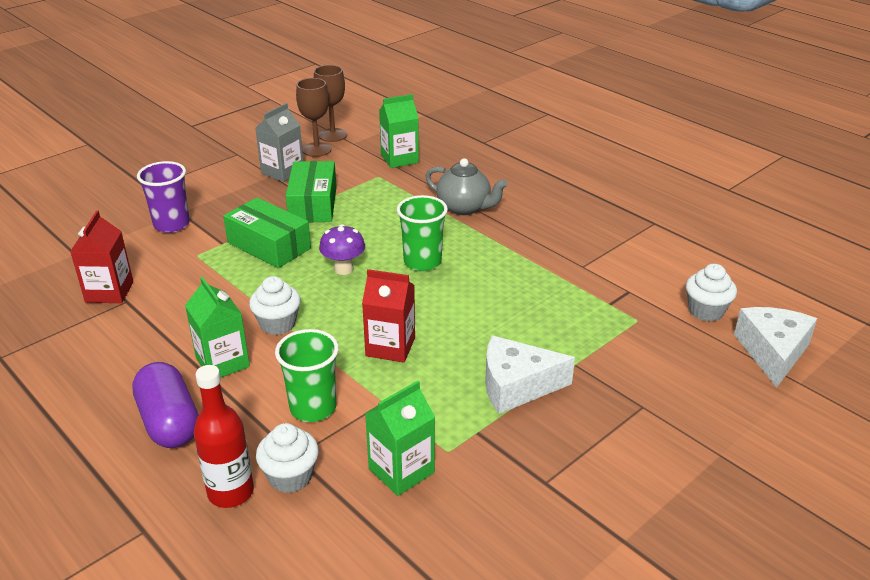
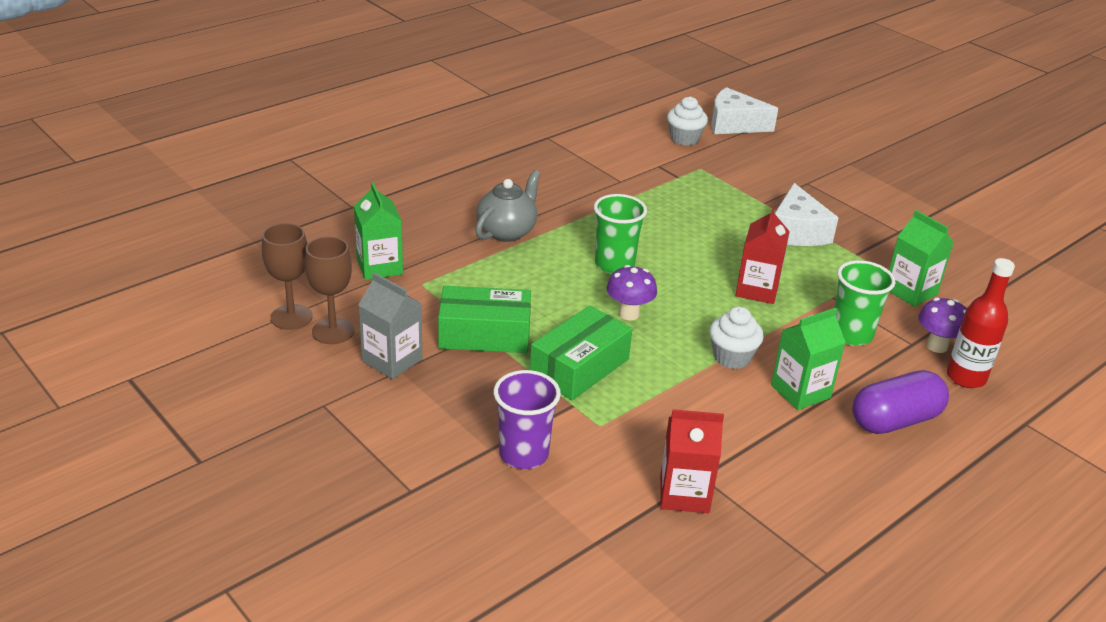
camera: 90 degrees left, 0 degrees up
(290, 477) = (937, 346): white cupcake -> purple mushroom

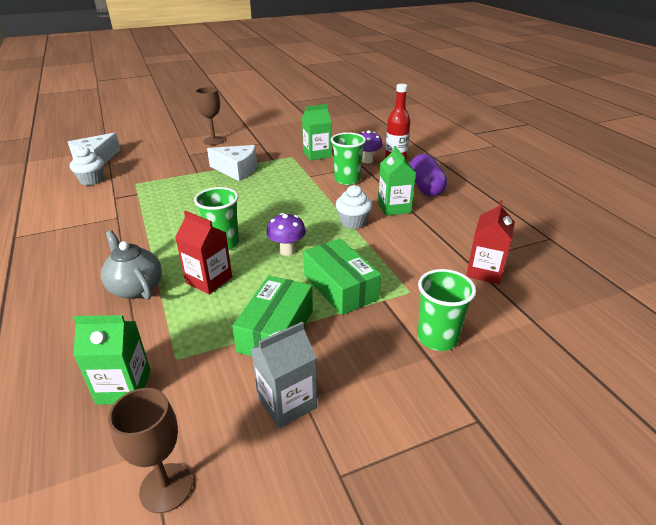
camera: 70 degrees left, 0 degrees up
(333, 331) = (215, 447): brown goblet -> brown goblet (213, 141)
(523, 454) = (437, 338): purple cup -> green cup
(757, 290) = (288, 197): red carton -> red carton (209, 280)

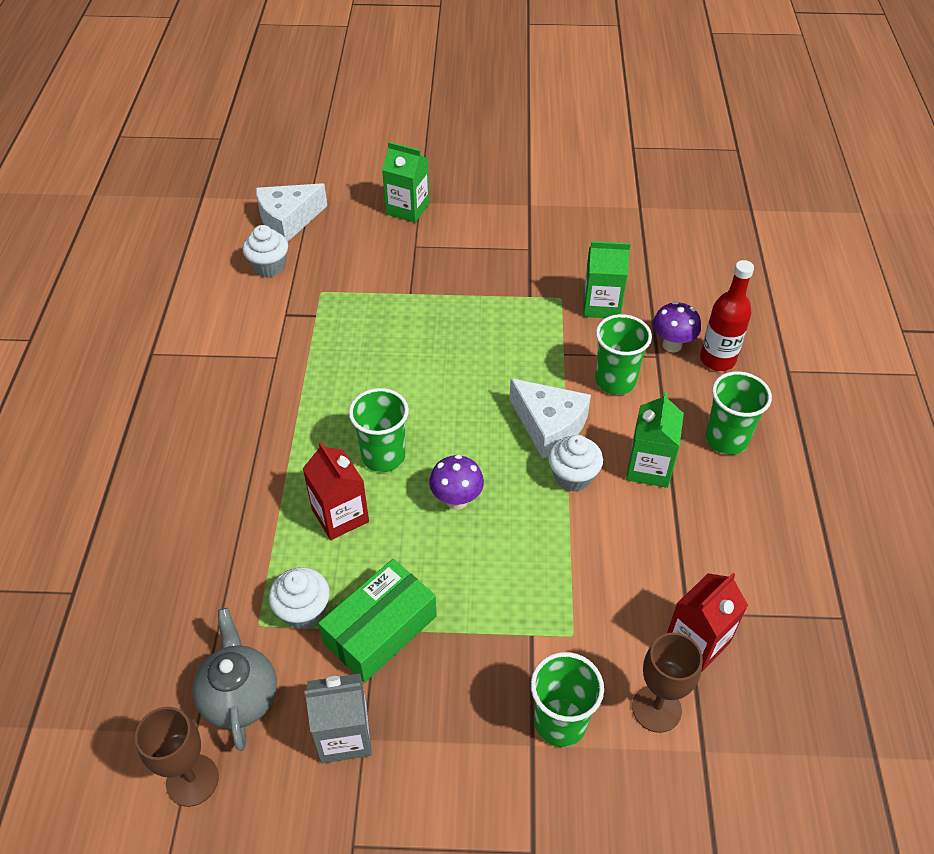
camera: 25 degrees right, 15 degrees up
(124, 387) = (195, 641): green carton -> green carton (407, 209)
(135, 288) = (255, 496): grey teapot -> grey teapot (240, 696)
(209, 339) = (303, 611): none -> white cupcake
(213, 141) = (464, 222): brown goblet -> brown goblet (656, 708)
(237, 170) = (467, 305): white cheese -> white cheese (549, 426)
(340, 287) = (490, 591): green box -> none
(426, 187) = (726, 439): purple capsule -> green cup

